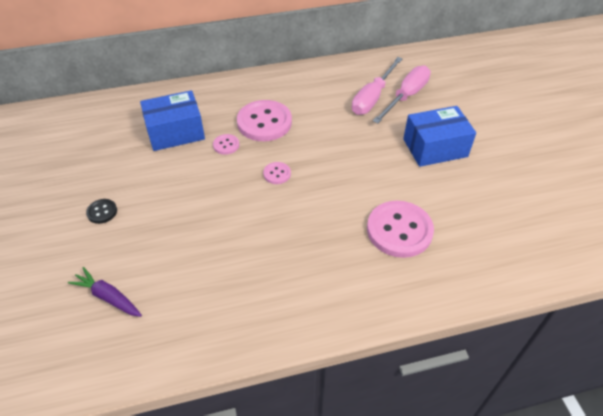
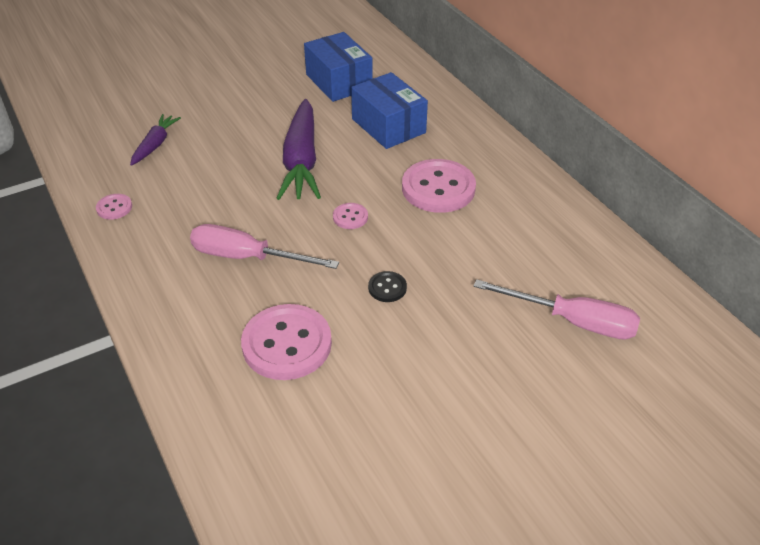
camera: 75 degrees right, 5 degrees down
(102, 212) = (255, 112): black button -> black button (387, 288)
(193, 191) = (301, 161): none -> purple carrot
(226, 145) = (383, 167): pink button -> pink button (114, 208)
(372, 97) = (547, 283): pink screwdriver -> pink screwdriver (247, 257)
(435, 148) = (465, 368): blue box -> blue box (339, 81)

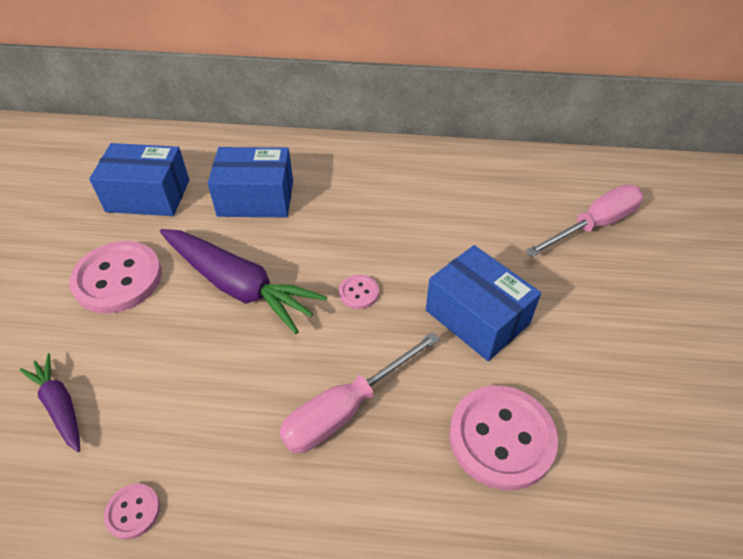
camera: 55 degrees left, 5 degrees up
(387, 288) = (477, 317): black button -> blue box
(438, 188) = (375, 213): pink button -> pink button (118, 279)

